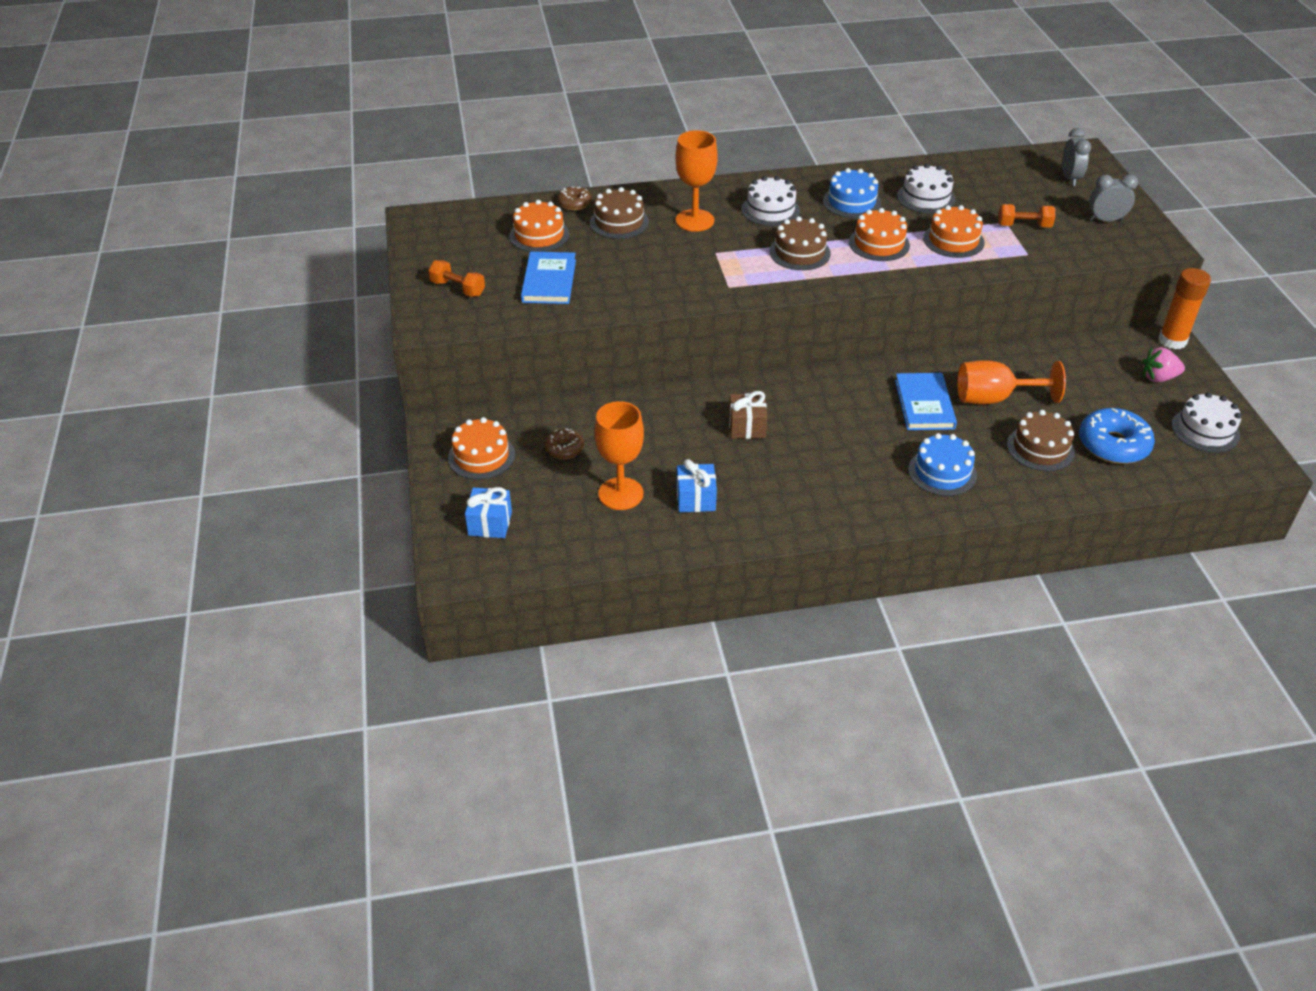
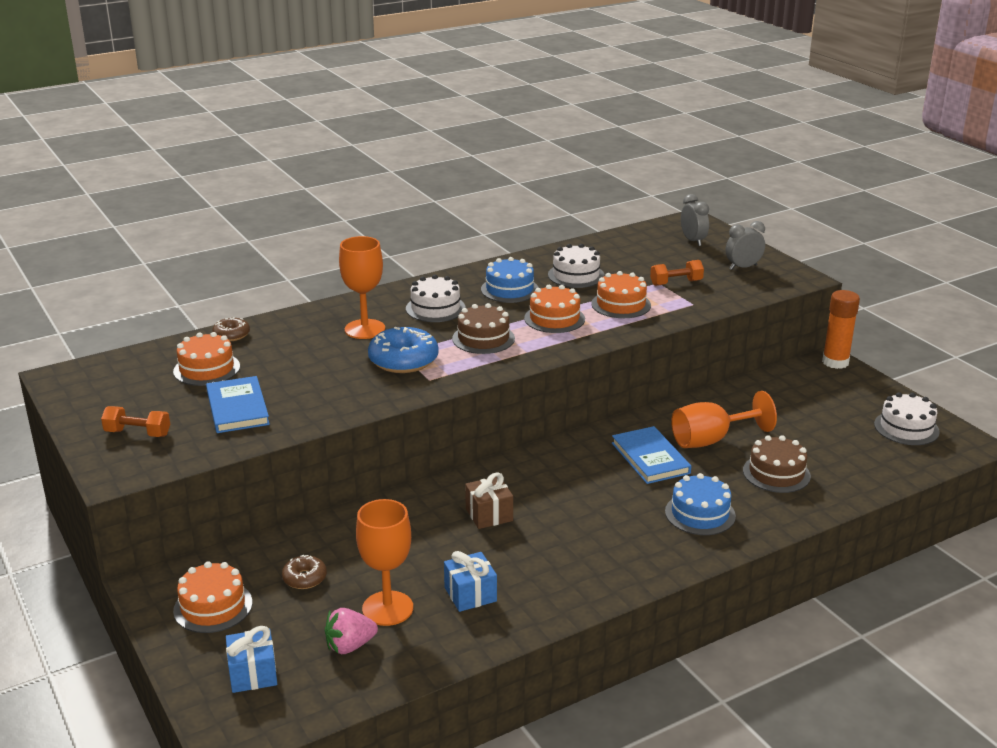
camera: 20 degrees left, 15 degrees down
(619, 222) = (287, 343): brown cake -> none
(1113, 445) = (837, 456): blue donut -> blue donut (403, 360)
(1158, 378) = (842, 394): pink strawberry -> pink strawberry (350, 646)

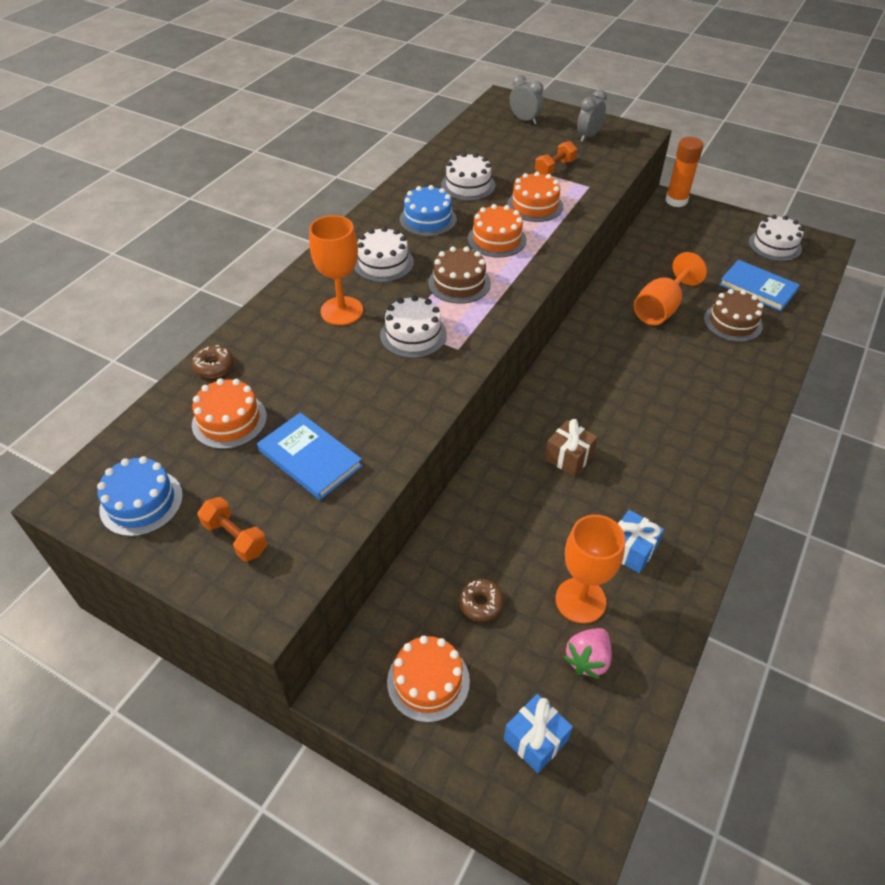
camera: 30 degrees left, 20 degrees up
(137, 433) = (235, 537): orange dumbbell -> orange dumbbell turned 60 degrees clockwise
(403, 360) = (413, 335): blue donut -> white cake
(650, 458) = (635, 344): blue book -> blue book (757, 288)
(700, 514) = (718, 385): blue cake -> blue cake (141, 502)

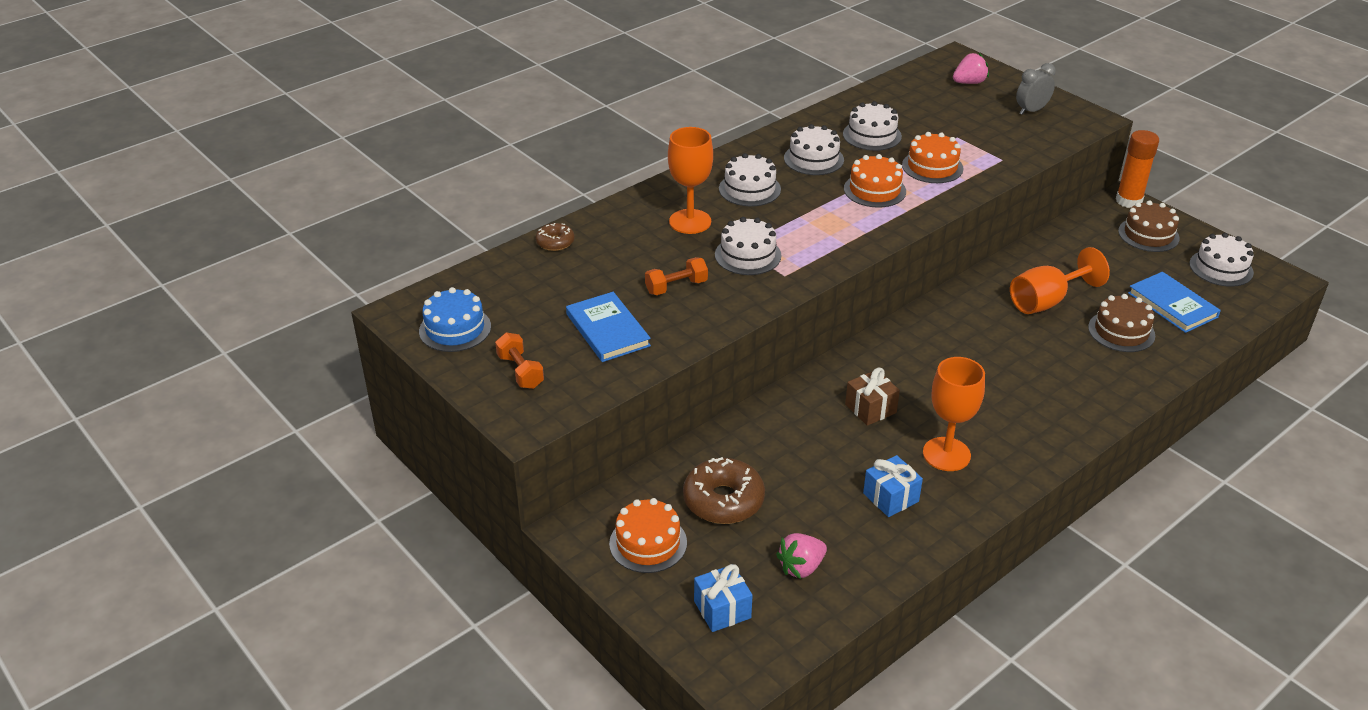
camera: 20 degrees right, 10 degrees down
(229, 420) = (551, 286): orange cake -> none
(428, 219) = (813, 159): blue cake -> white cake
(459, 283) = (815, 221): brown cake -> brown cake (1148, 235)
(480, 603) = (723, 500): brown donut -> brown donut, size x1.84
(525, 120) = (969, 83): grey clock -> pink strawberry
(554, 168) = (974, 135): orange dumbbell -> orange dumbbell (676, 287)
(580, 600) = (819, 522): orange goblet -> orange goblet (946, 454)

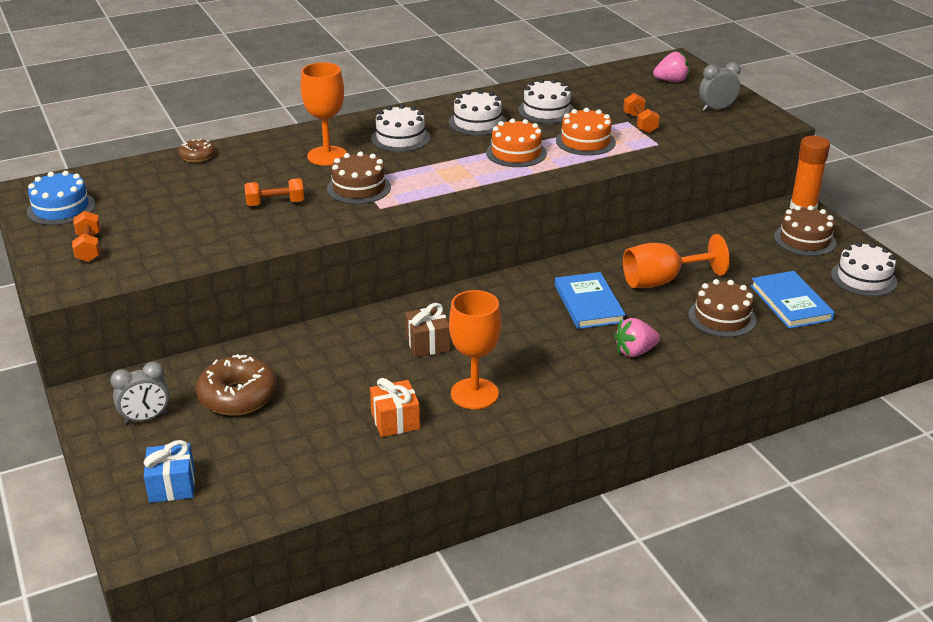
camera: 15 degrees right, 5 degrees down
(607, 330) = (189, 227): blue book -> blue book (588, 303)
(648, 543) = (146, 418): orange cake -> grey clock
(748, 255) = (359, 188): white cake -> brown cake
(801, 567) = (269, 464): pink strawberry -> pink strawberry (635, 352)
(890, 497) = (395, 421): blue gift -> orange gift
(970, 137) = (640, 123): none -> orange dumbbell

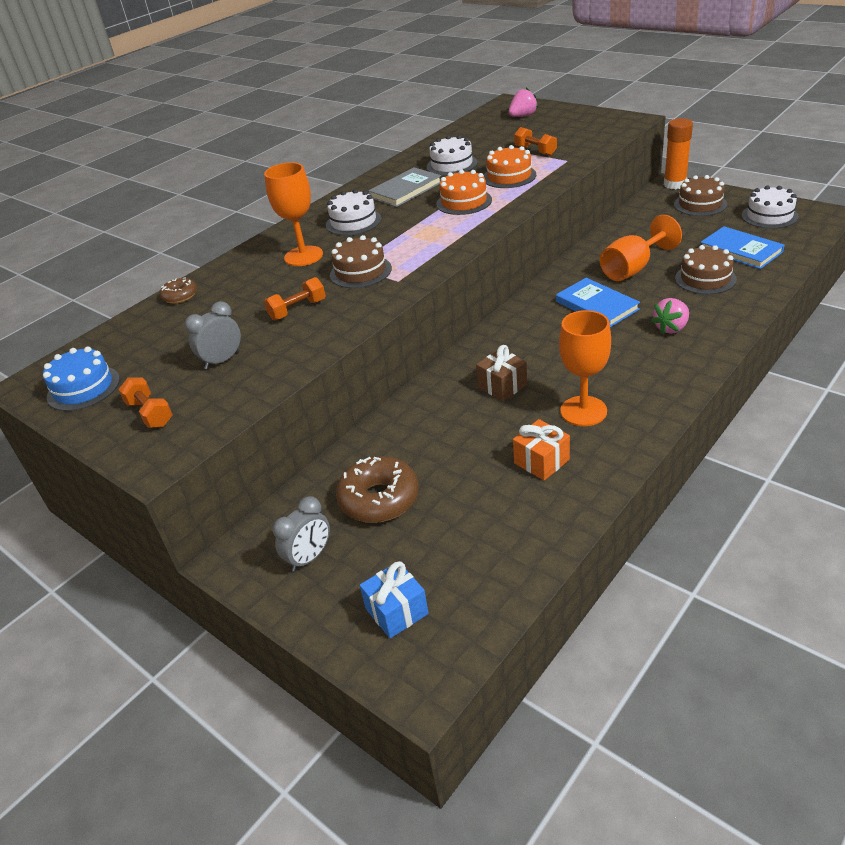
camera: 20 degrees left, 5 degrees up
(477, 122) = (405, 190): white cake -> grey book
(716, 109) = (580, 124): grey clock -> grey clock (222, 360)

